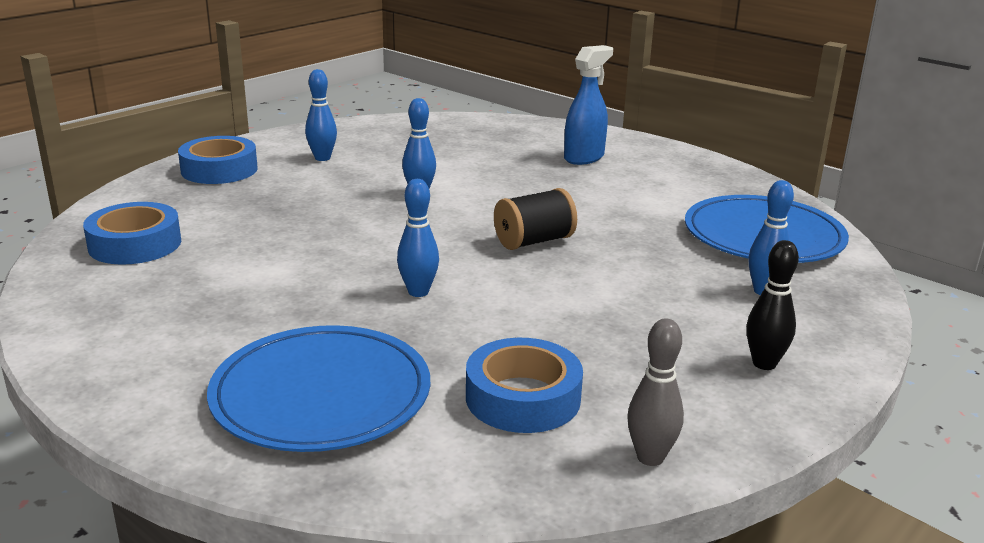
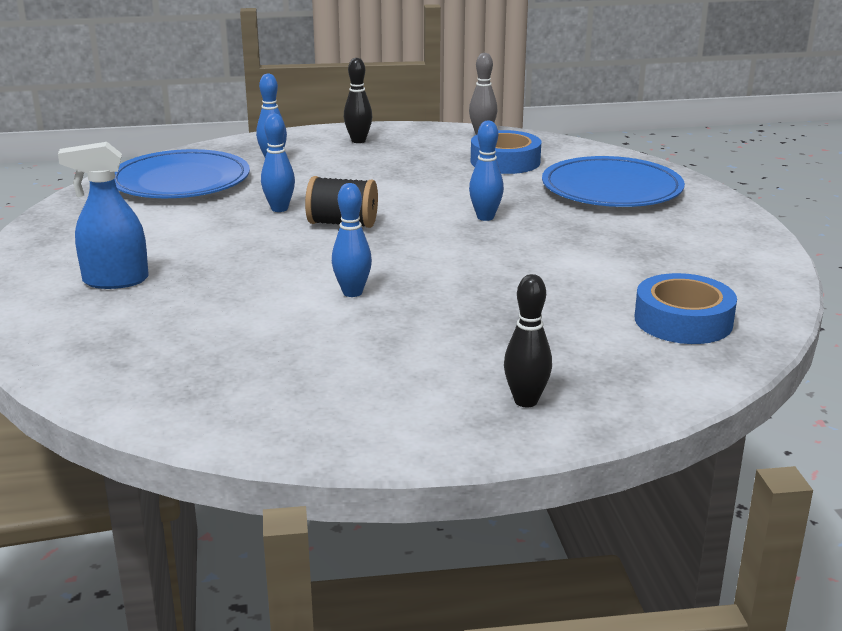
camera: 140 degrees left, 0 degrees up
(219, 170) = (526, 401): blue tape -> black bowling pin
(322, 158) = (379, 378): blue bowling pin -> blue bowling pin (279, 209)

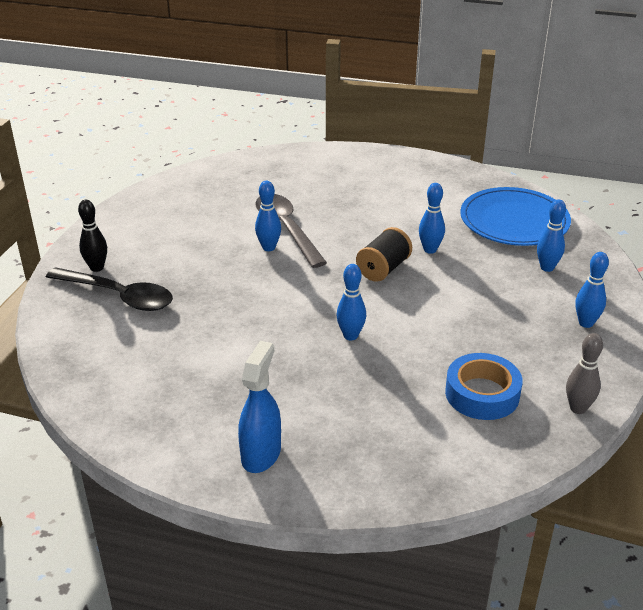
camera: 115 degrees right, 10 degrees up
(115, 280) = (349, 180): blue spray bottle -> blue spray bottle (261, 454)
(294, 292) = (286, 229): none -> grey spoon
(358, 141) = (586, 323): black bowling pin -> blue bowling pin
(569, 359) = (118, 296): none -> black spoon
(611, 189) = (369, 434): blue plate -> none
(683, 321) = (114, 359): blue tape -> none

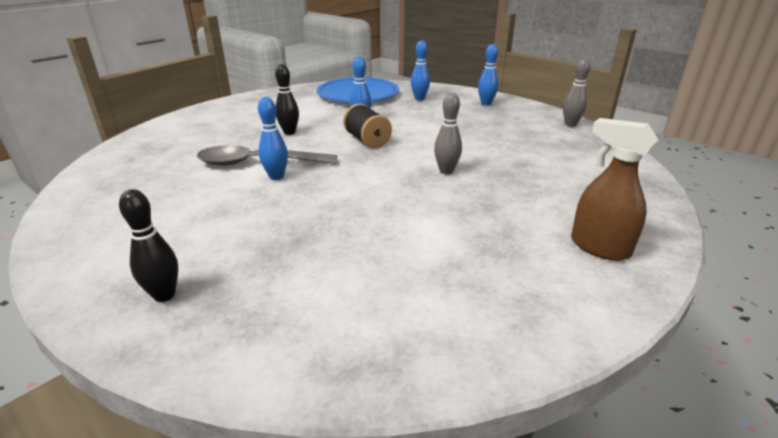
camera: 65 degrees left, 5 degrees down
(118, 296) = (252, 287): black spoon -> none
(261, 454) = (599, 247): blue spray bottle -> brown spray bottle
(350, 336) = (446, 171): blue bowling pin -> grey bowling pin
(363, 219) = (289, 132): none -> black bowling pin
(482, 394) = (545, 144): blue tape -> none

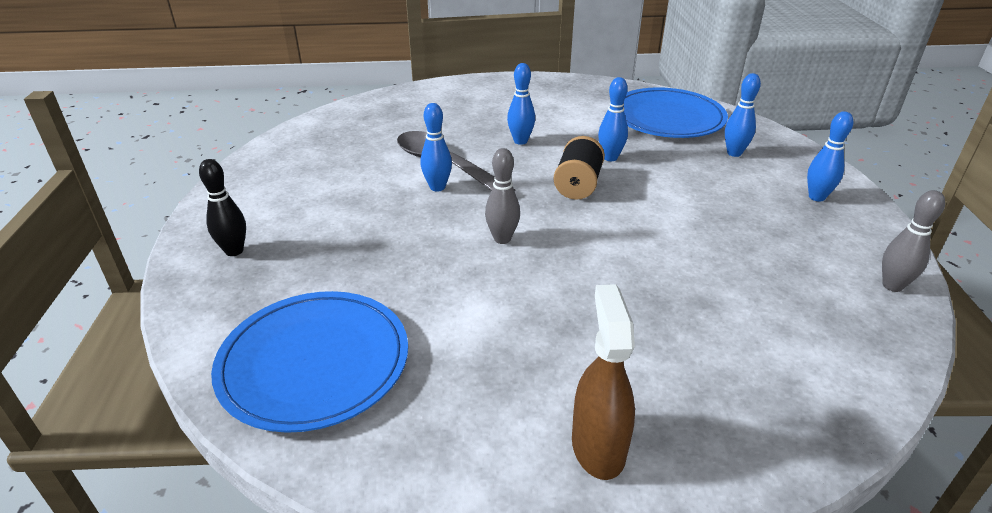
camera: 45 degrees right, 5 degrees up
(289, 132) = (520, 141): black bowling pin -> blue bowling pin
(381, 318) = (314, 363): none -> blue plate
(446, 171) = (596, 263): grey bowling pin -> grey bowling pin (502, 239)

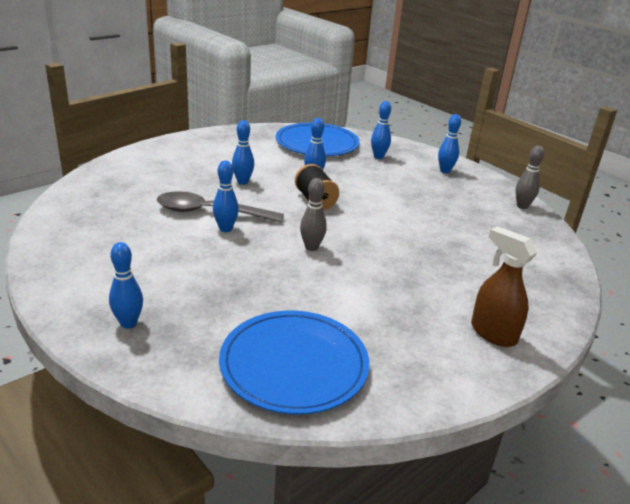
camera: 40 degrees left, 5 degrees down
(234, 251) = (128, 323): black bowling pin -> blue bowling pin

